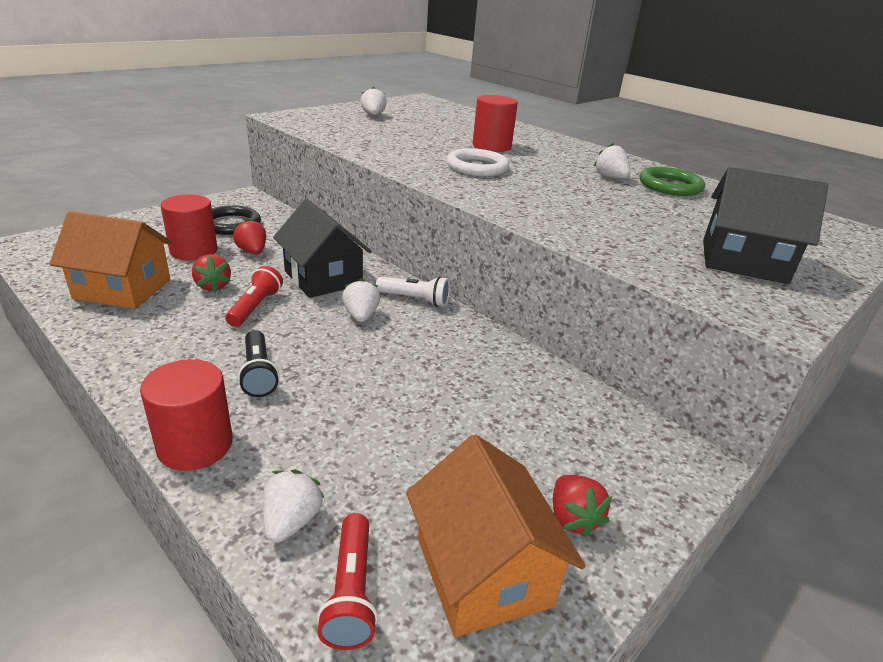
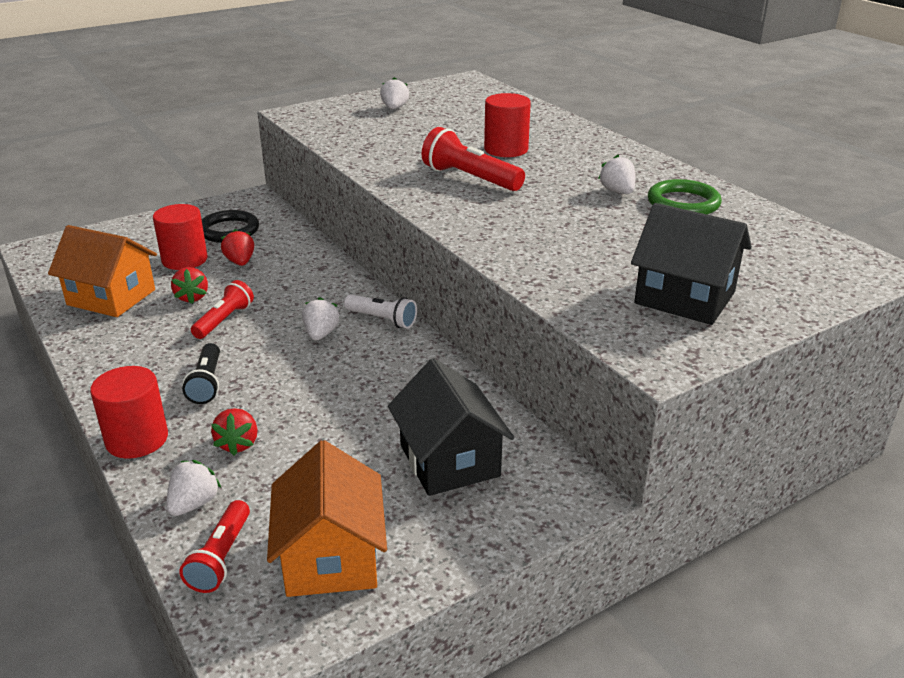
camera: 15 degrees right, 0 degrees up
(323, 278) = (299, 293): black house -> black house (449, 461)
(477, 167) = (470, 178): white ring -> red flashlight
(572, 518) = (430, 528): red strawberry -> red strawberry (238, 444)

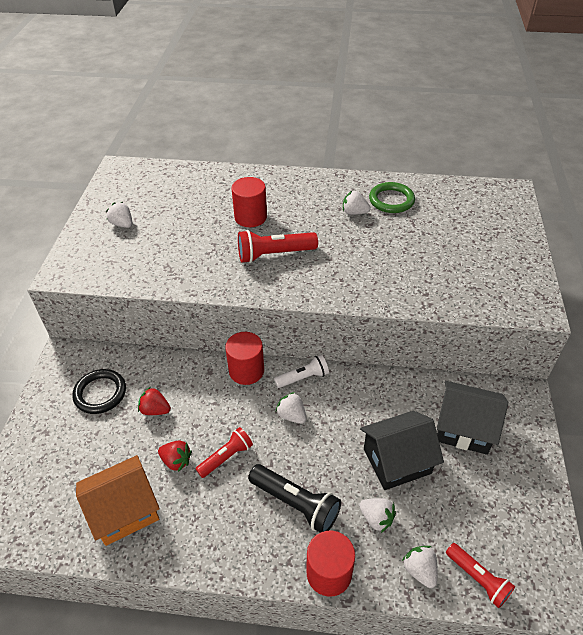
camera: 50 degrees left, 15 degrees up
(184, 260) = (115, 440): red cylinder -> red cylinder (246, 371)
(207, 383) = (296, 503): black flashlight -> black flashlight, size x1.51
(224, 320) = (226, 457): red flashlight -> red flashlight turned 75 degrees clockwise
(238, 444) = (376, 518): red strawberry -> white strawberry
(331, 557) = (509, 525): orange house -> none
(684, 298) = (488, 264): black house -> black house (397, 461)

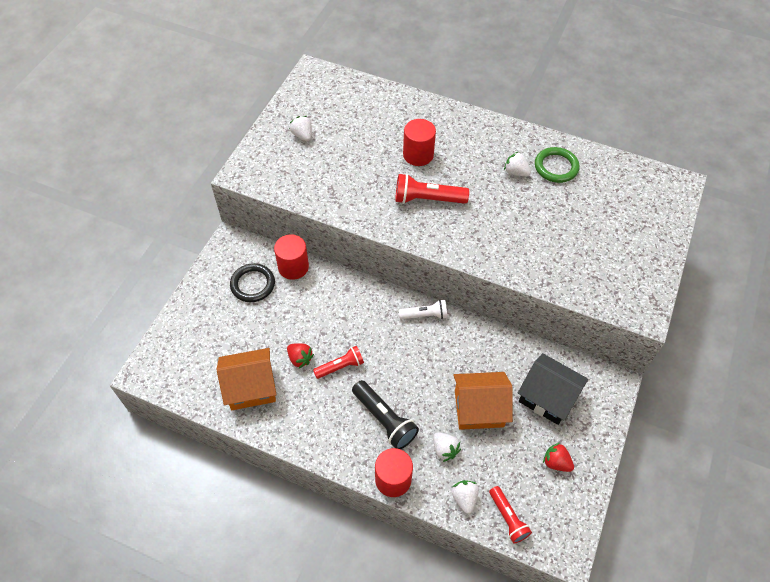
camera: 15 degrees right, 10 degrees up
(155, 410) = (293, 311): red strawberry -> red strawberry (556, 462)
(246, 371) = (378, 296): red cylinder -> red cylinder (293, 267)
(292, 415) = (404, 346): white strawberry -> none
(397, 461) = (479, 408): black house -> orange house

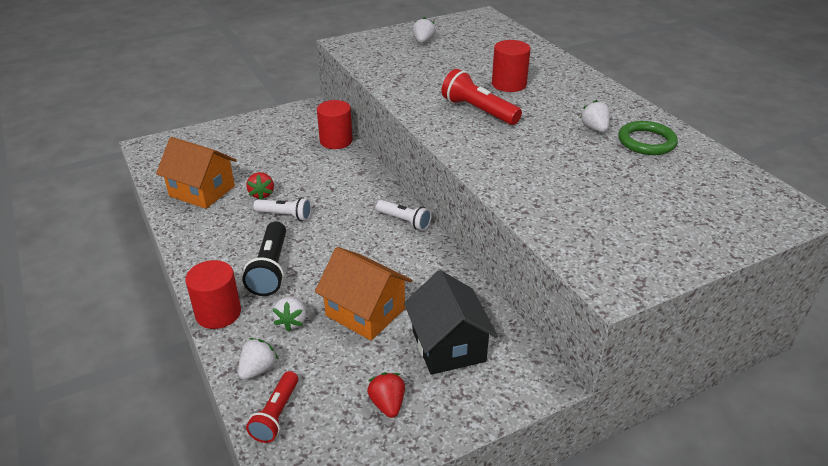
camera: 40 degrees right, 20 degrees down
(253, 284) = (291, 136): black ring -> none
(340, 367) = (285, 215): red flashlight -> white flashlight

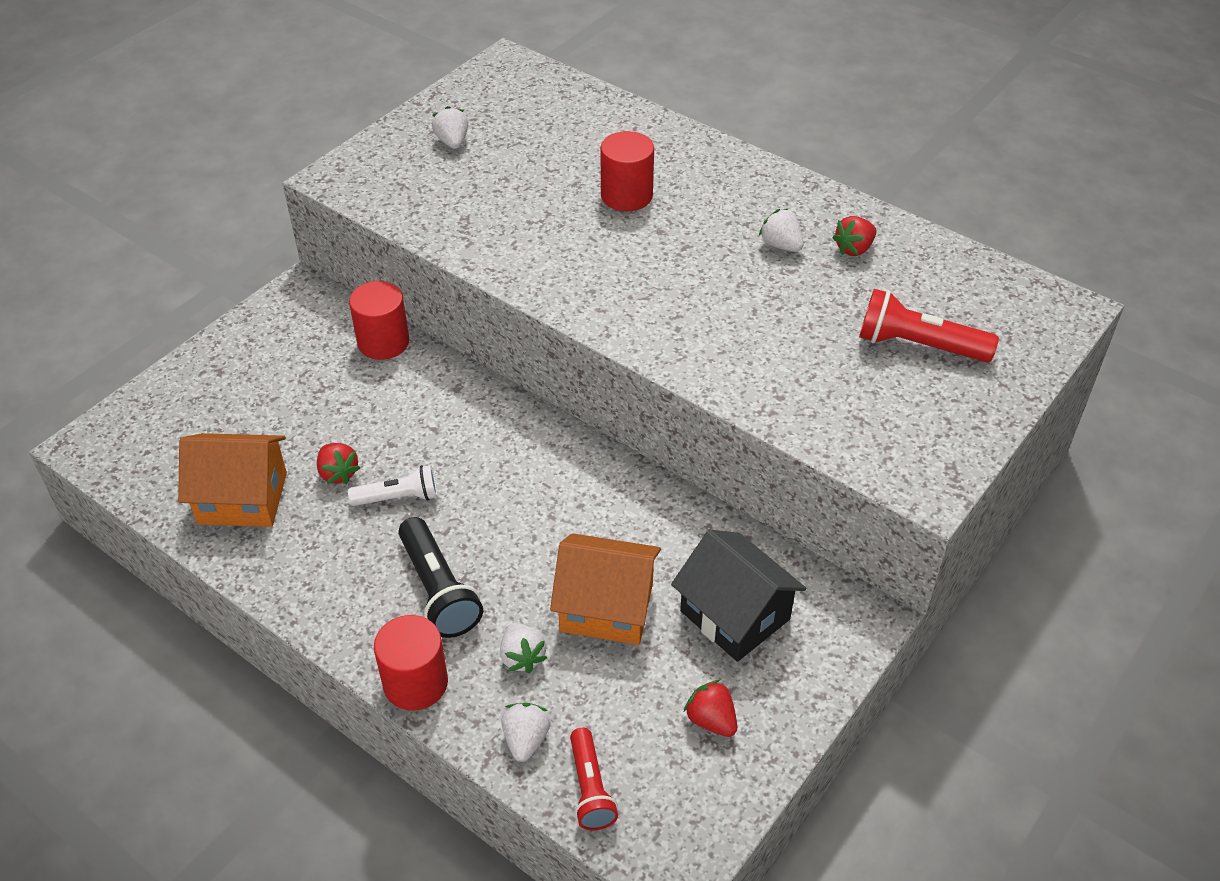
camera: 25 degrees left, 10 degrees up
(404, 221) = (570, 450): white flashlight -> none
(478, 111) = (615, 258): red flashlight -> red flashlight (918, 345)
(646, 142) = (854, 249): green ring -> red strawberry

